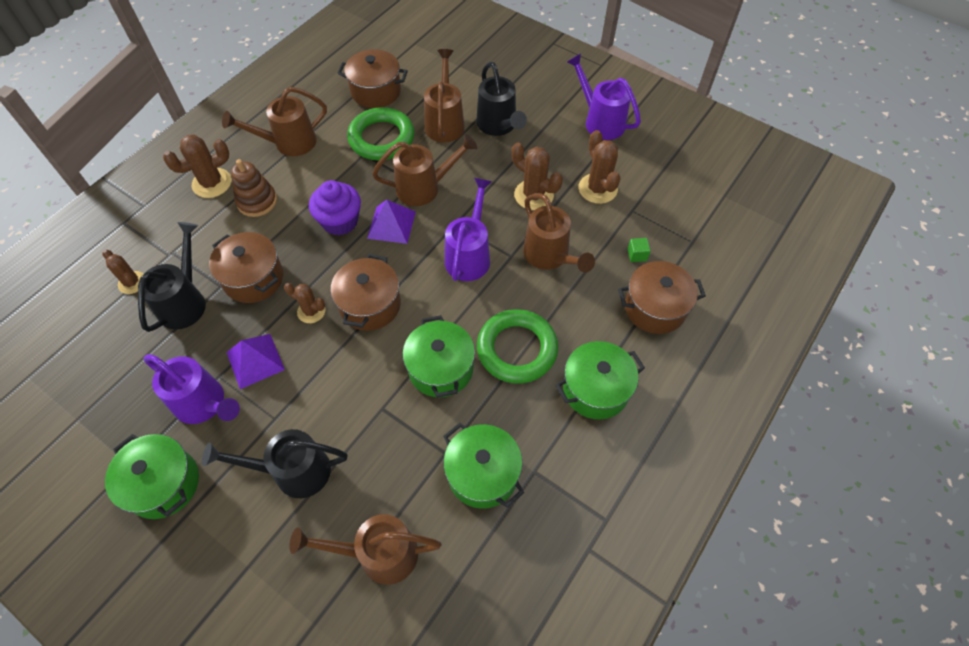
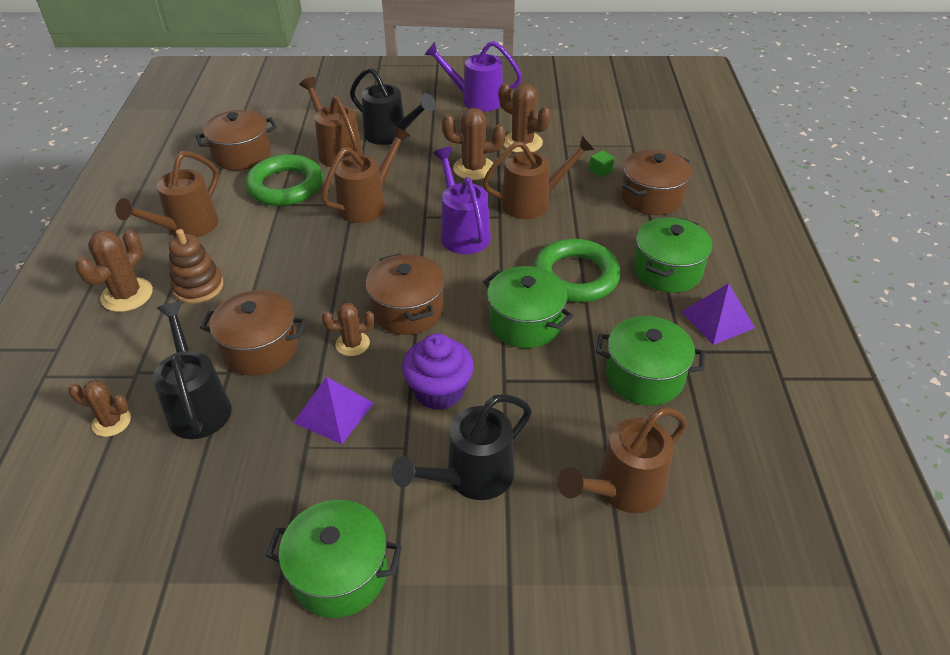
camera: 35 degrees left, 15 degrees down
(204, 404) = (315, 478): purple watering can -> none
(340, 221) = (308, 263): purple cupcake -> purple cupcake (439, 391)
(391, 224) = (364, 243): purple pyramid -> purple pyramid (717, 319)
(550, 256) = (533, 202): brown watering can -> brown watering can turned 45 degrees counterclockwise

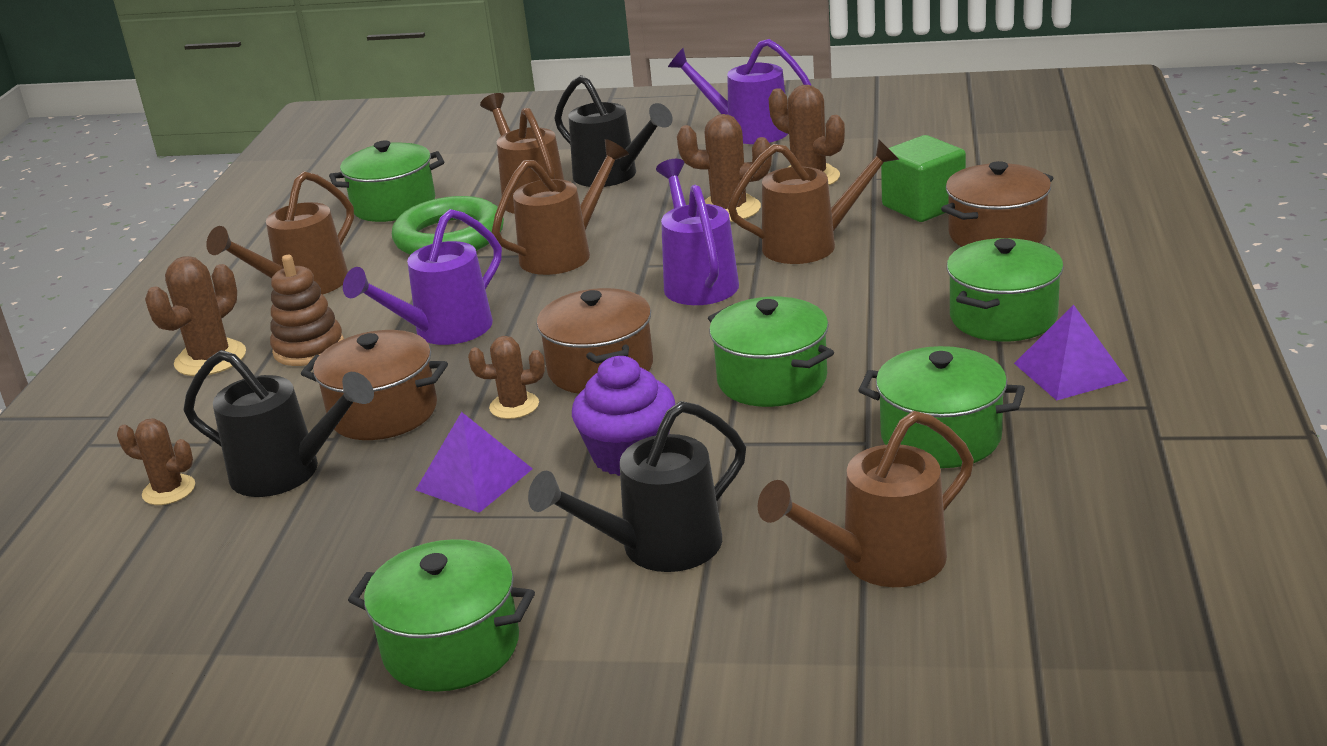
camera: 10 degrees right, 15 degrees down
(198, 405) = (287, 472): black watering can -> black watering can turned 120 degrees clockwise
(242, 155) = (394, 205): brown pot -> green pot
(293, 273) = (443, 331): none -> purple watering can
(575, 276) = (859, 327): green ring -> none
(600, 171) = (923, 206): green cube -> green cube, size x2.28

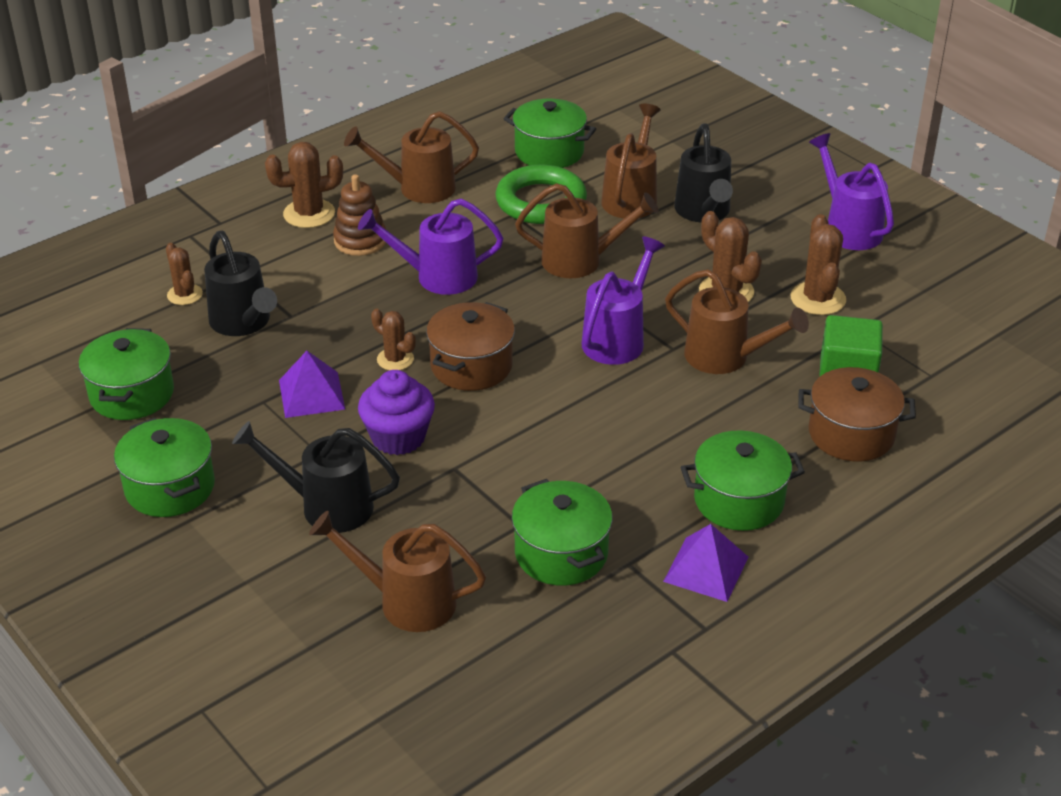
camera: 40 degrees right, 10 degrees up
(383, 412) = (333, 315): brown pot -> none
(772, 380) = (541, 443): green pot -> green pot (132, 394)

